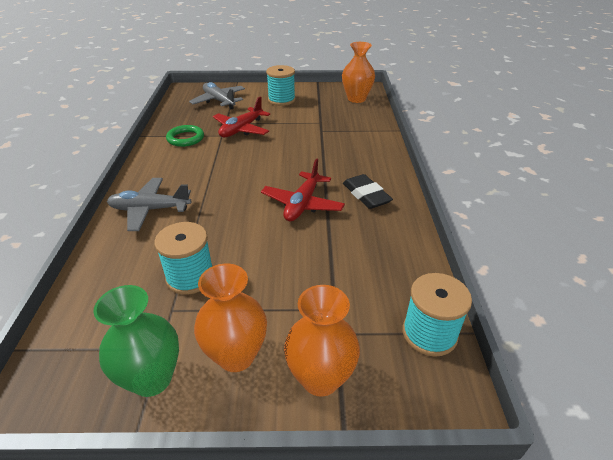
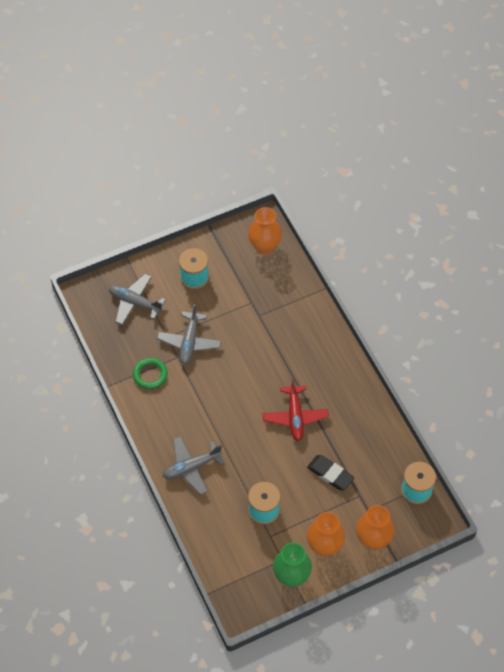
camera: 25 degrees left, 20 degrees up
(241, 129) = (189, 342): red plane -> grey plane
(366, 195) = (335, 388): black eraser -> black eraser (330, 474)

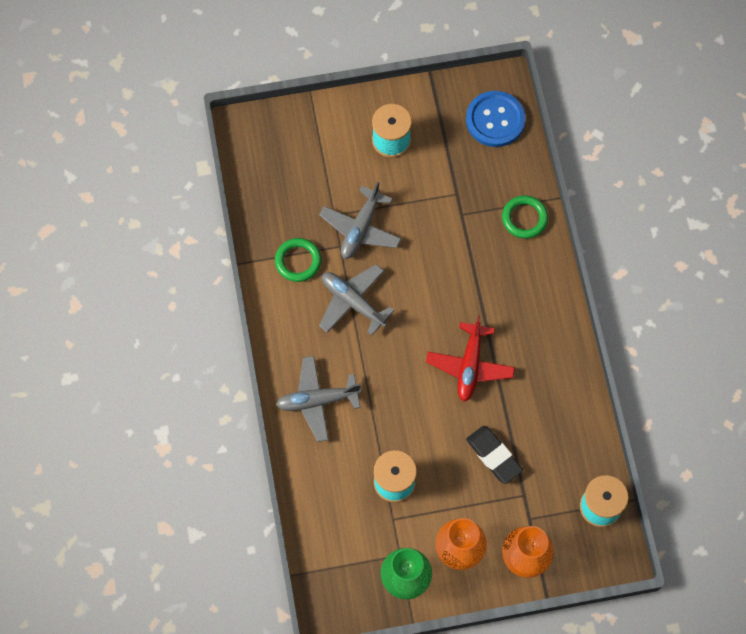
camera: 15 degrees right, 10 degrees up
(135, 303) = (305, 157): grey plane -> grey plane (353, 302)
(264, 247) = (495, 120): orange vase -> blue button
(305, 308) = (524, 218): none -> green ring

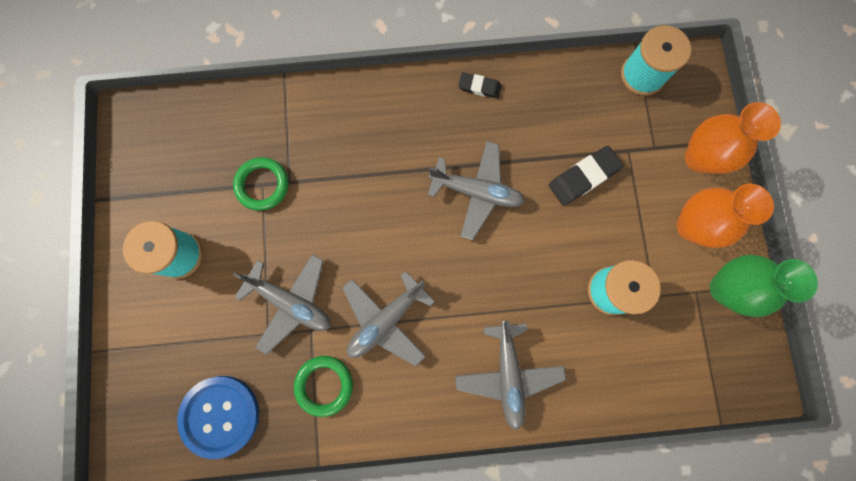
camera: 85 degrees left, 10 degrees up
(470, 366) = (476, 192): red plane -> grey plane
(495, 120) = (174, 131): blue button -> blue button (220, 415)
(524, 218) = (304, 113): green ring -> green ring (262, 185)
(568, 362) = (479, 87): none -> black eraser

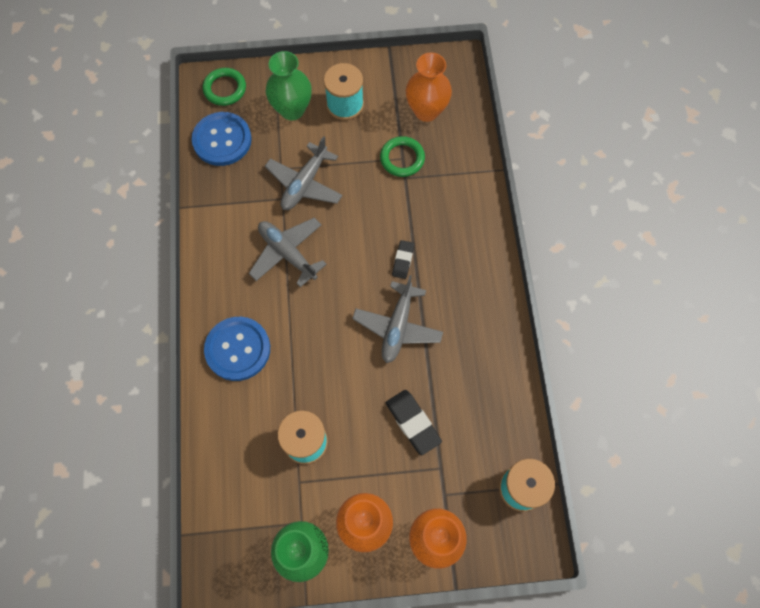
camera: 90 degrees right, 10 degrees down
(181, 323) = (292, 110): none -> green vase
(197, 155) = (426, 111): none -> orange vase
(324, 385) = (239, 209): green ring -> green ring (225, 89)
(479, 87) = (499, 331): black eraser -> black eraser (403, 260)
(508, 374) = (238, 349): grey plane -> blue button

